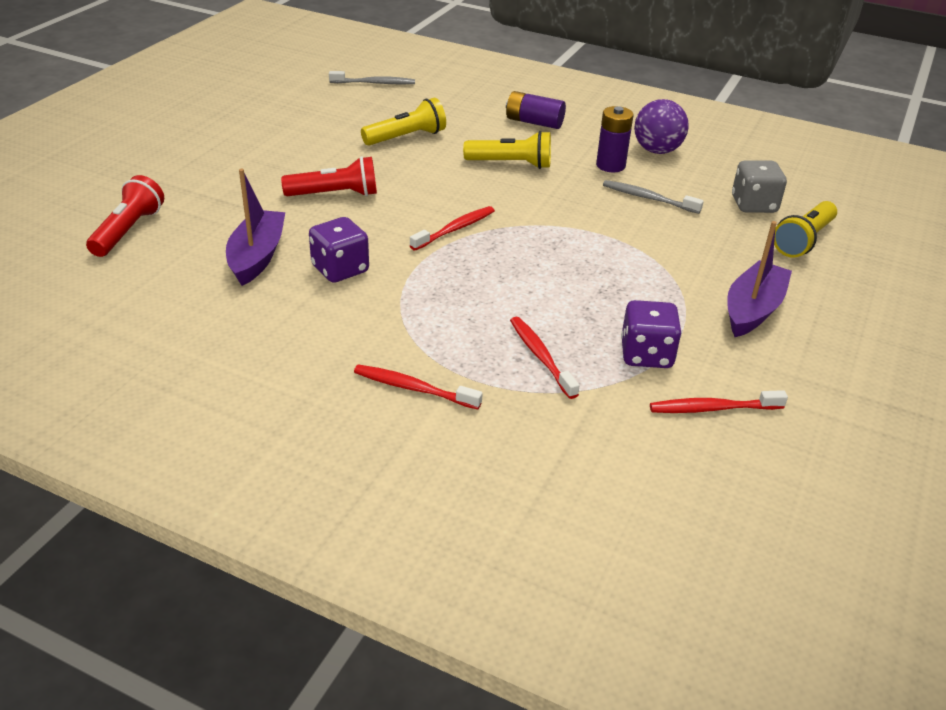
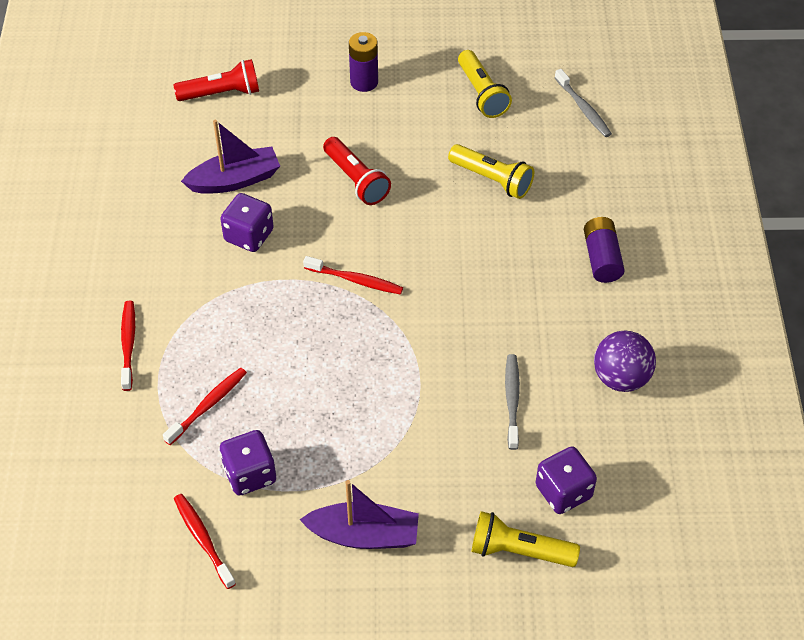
camera: 65 degrees right, 15 degrees up
(511, 164) = (500, 273): yellow flashlight -> yellow flashlight (482, 93)
(610, 165) = (557, 350): purple battery -> purple battery (364, 82)
(754, 205) = (563, 492): grey dice -> purple dice

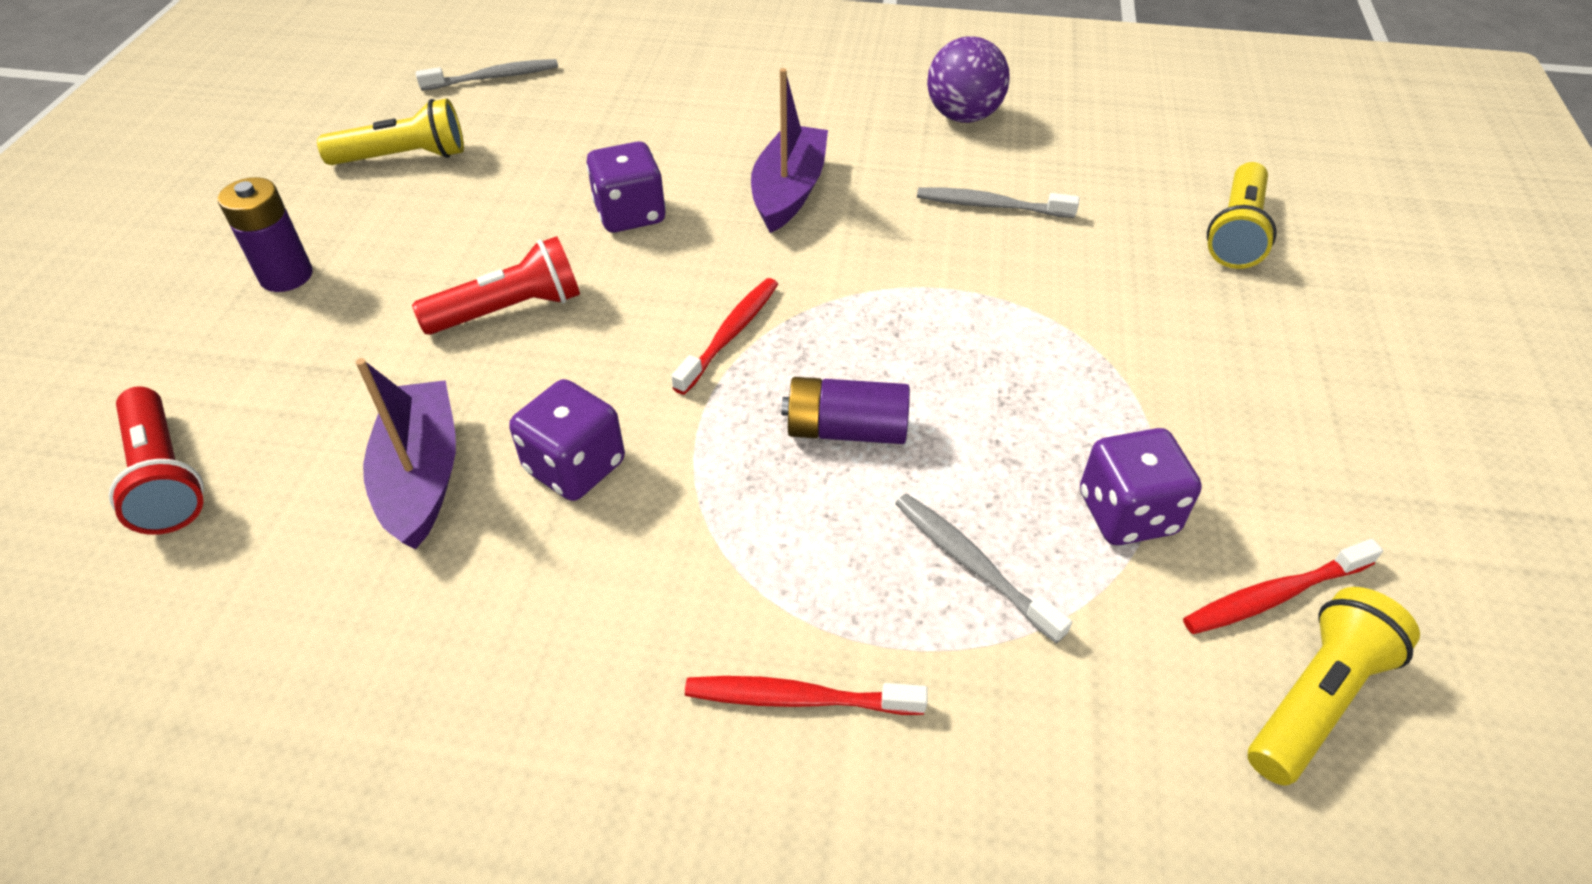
camera: 80 degrees left, 5 degrees down
(208, 405) = (972, 565): red toothbrush -> grey toothbrush
(222, 93) = (166, 477): red flashlight -> red flashlight turned 150 degrees clockwise
(364, 535) = (1233, 380): purple boat -> purple boat (789, 191)
(492, 179) = (583, 170): yellow flashlight -> yellow flashlight (1315, 698)
(563, 492) = (1140, 184): purple dice -> purple dice (630, 214)
(601, 258) = (766, 102): purple battery -> purple battery (846, 430)

